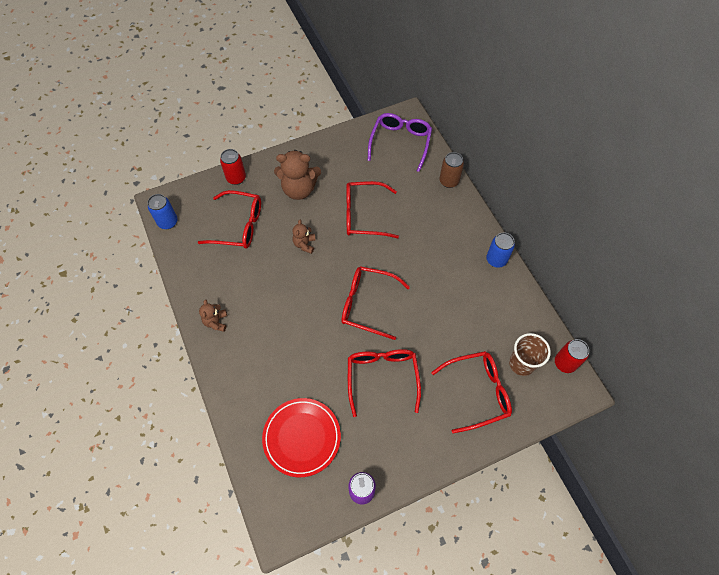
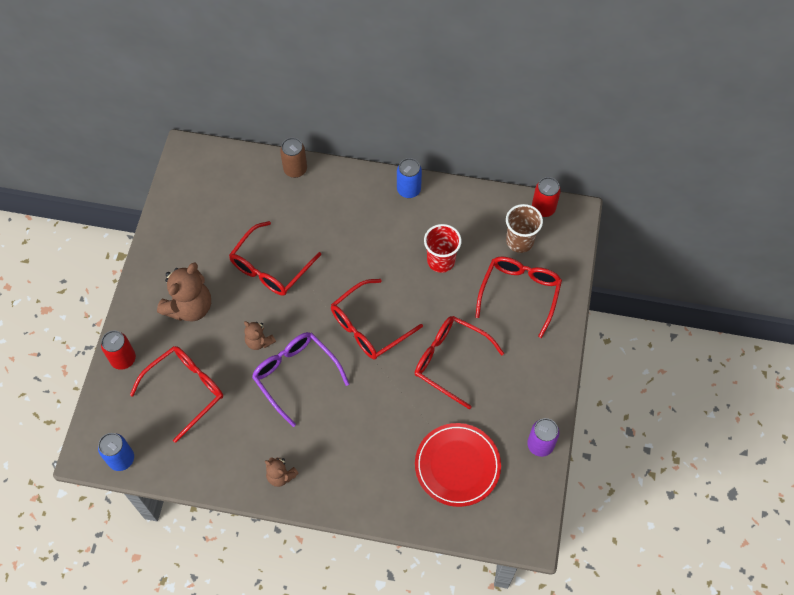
camera: 55 degrees left, 0 degrees up
(400, 143) = (215, 180): purple glasses -> purple glasses (295, 375)
(458, 318) = (441, 261): none -> red cup

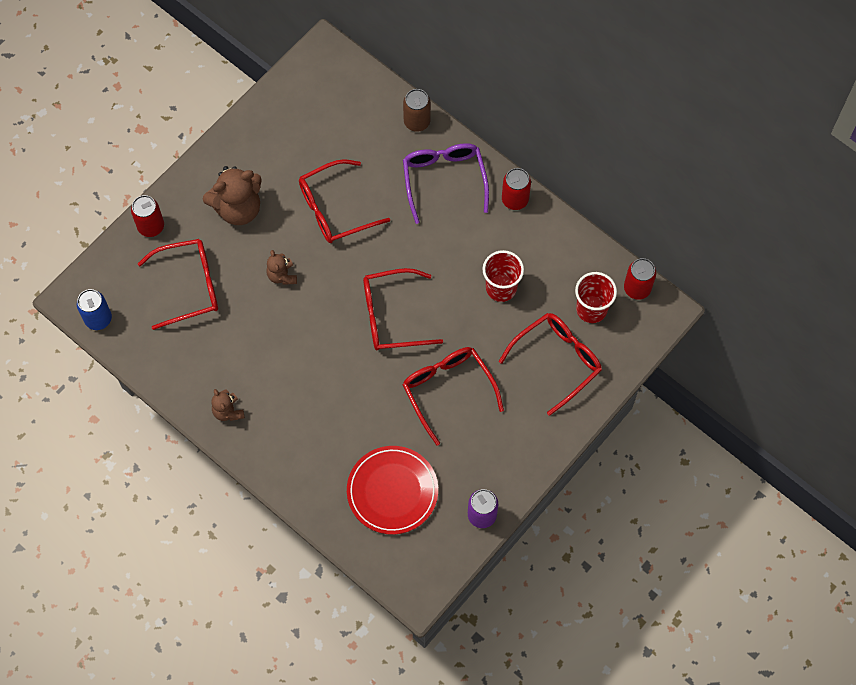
camera: 30 degrees right, 5 degrees up
(295, 375) = (296, 326): purple glasses -> purple glasses (444, 180)
(408, 190) = (515, 200): blue can -> red can
(519, 241) = (591, 309): brown cup -> red cup

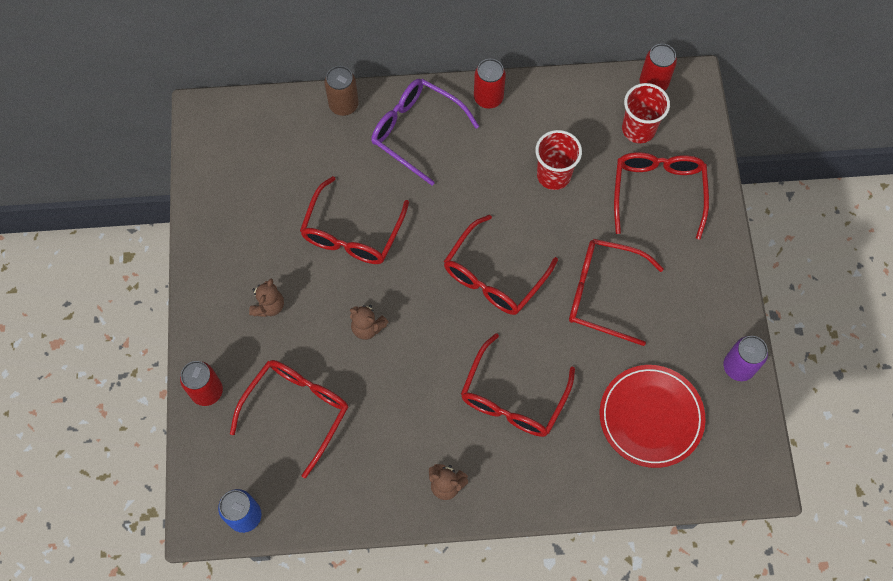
camera: 45 degrees left, 0 degrees up
(238, 208) = (269, 306): brown teddy bear -> brown teddy bear, size x0.53
(322, 399) = (513, 398): none -> red glasses

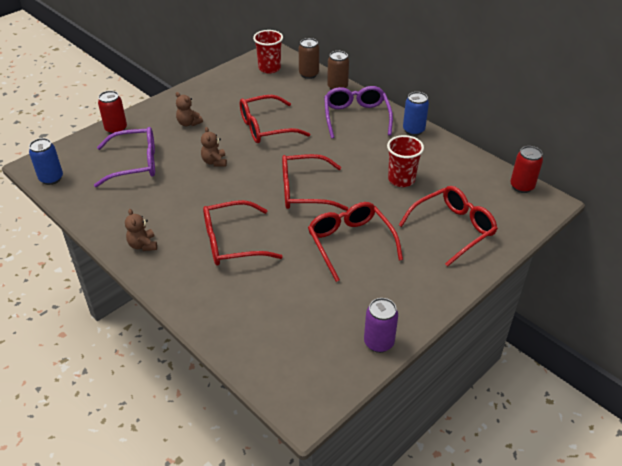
camera: 50 degrees right, 25 degrees down
(269, 306) = (189, 123): brown teddy bear -> brown teddy bear turned 60 degrees clockwise
(289, 113) = (309, 74): none -> brown can
(297, 410) = (135, 164): red glasses -> purple glasses
(488, 98) = (413, 130): red can -> blue can
(638, 129) = (482, 197): red cup -> red cup (269, 68)
(651, 417) = (288, 316): red plate -> none

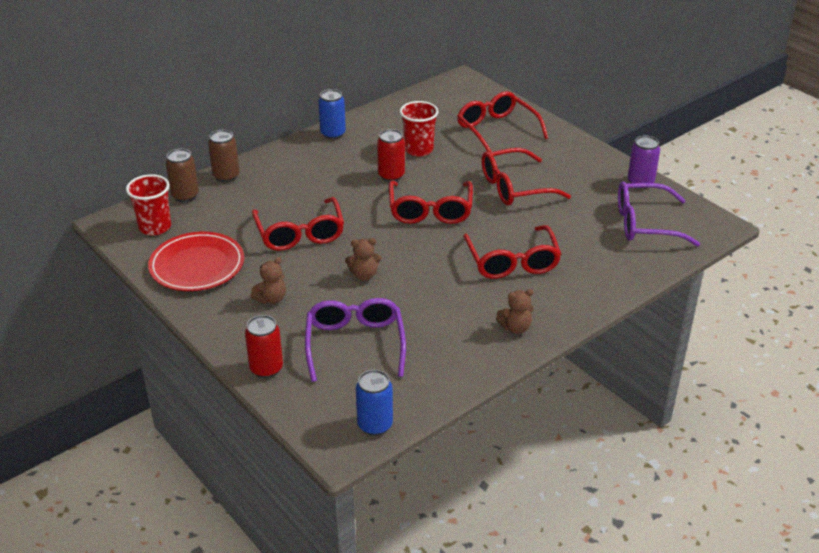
camera: 85 degrees left, 5 degrees down
(226, 90) = (197, 265): none -> red plate
(356, 117) = (296, 167): purple glasses -> purple glasses (645, 224)
(522, 186) = (438, 88): red can -> red can (391, 175)

